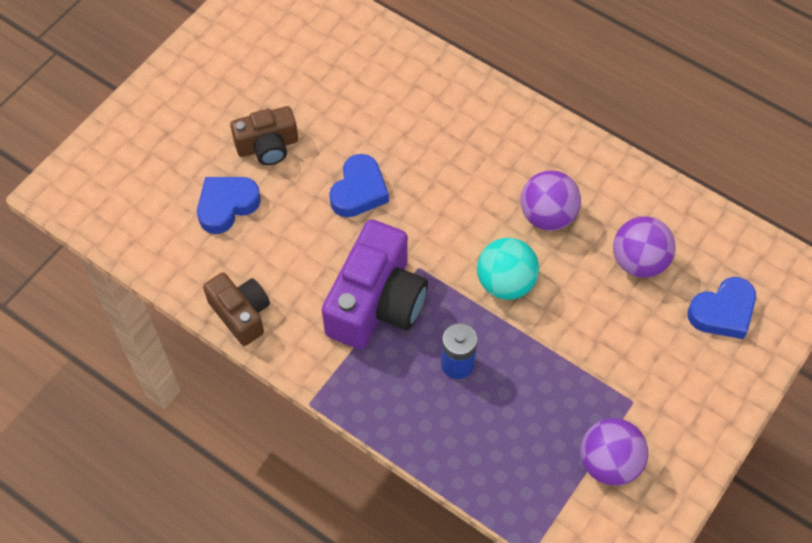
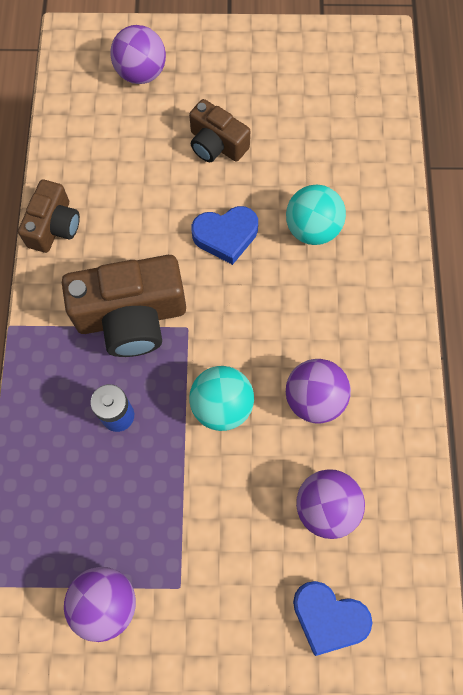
camera: 55 degrees right, 10 degrees up
(146, 159) = (141, 73): none -> purple ball
(227, 206) = (141, 153): blue heart -> none
(376, 302) = (131, 316): purple camera -> brown camera
(403, 127) = (312, 229): none -> turquoise ball

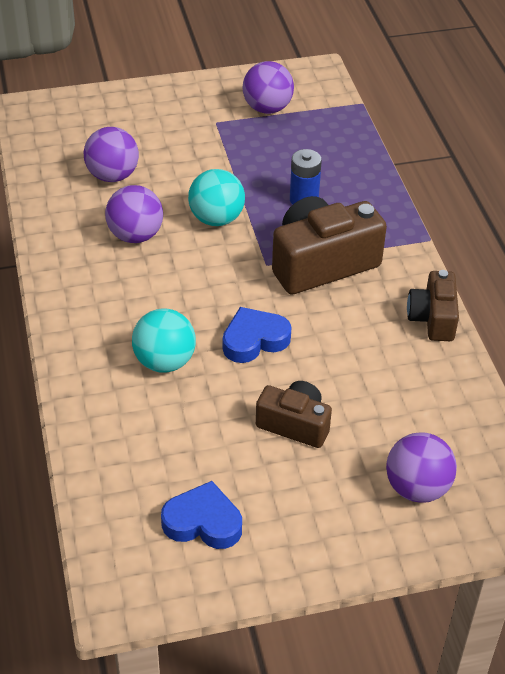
camera: 165 degrees right, 25 degrees down
(328, 617) = (100, 124): blue heart -> blue heart (203, 522)

